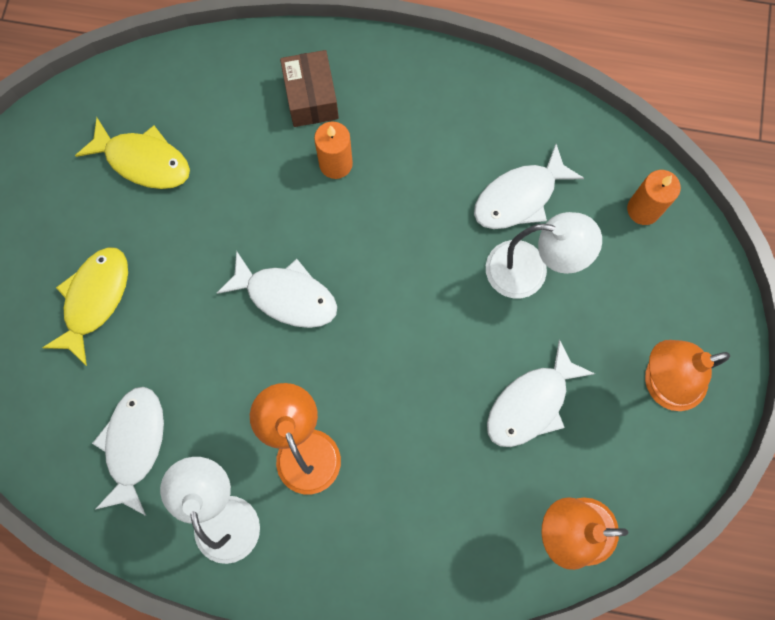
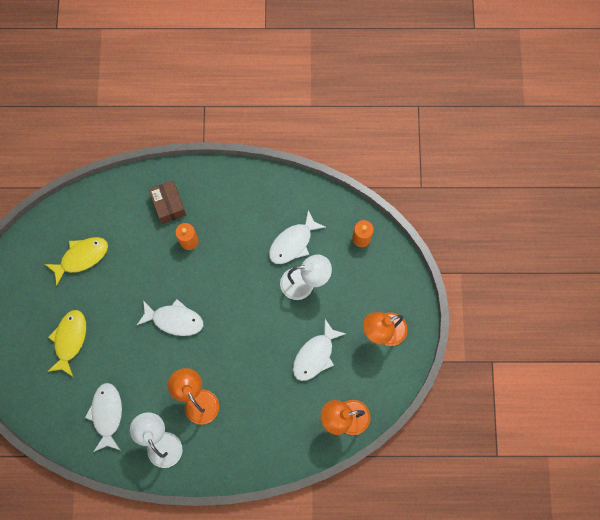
camera: 10 degrees left, 0 degrees up
(143, 161) = (81, 257): yellow fish -> yellow fish turned 45 degrees counterclockwise

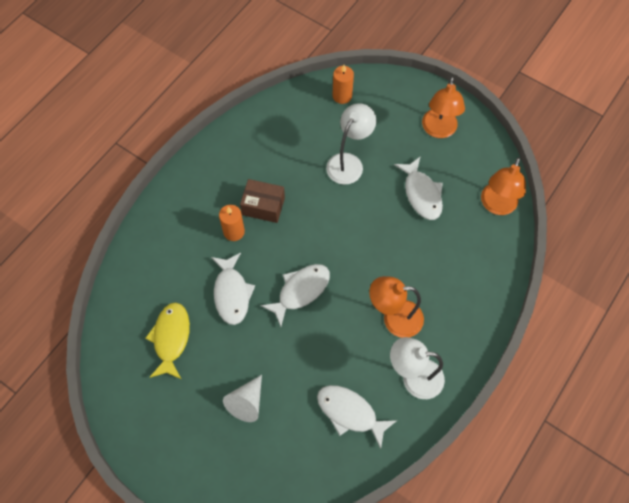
camera: 55 degrees left, 10 degrees down
(70, 340) = (247, 402): yellow fish -> white cone
(169, 205) = (185, 227): brown box -> brown box (263, 206)
(293, 243) = (304, 149): white fish -> white fish (232, 293)

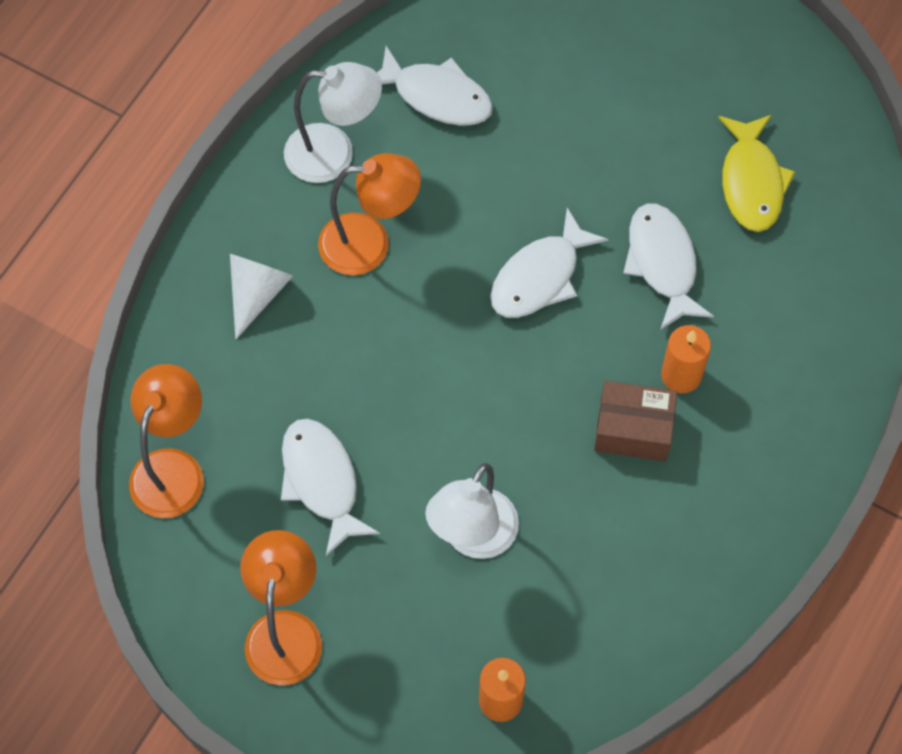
camera: 175 degrees right, 0 degrees up
(247, 402) = (605, 98): white cone -> white cone (257, 293)

